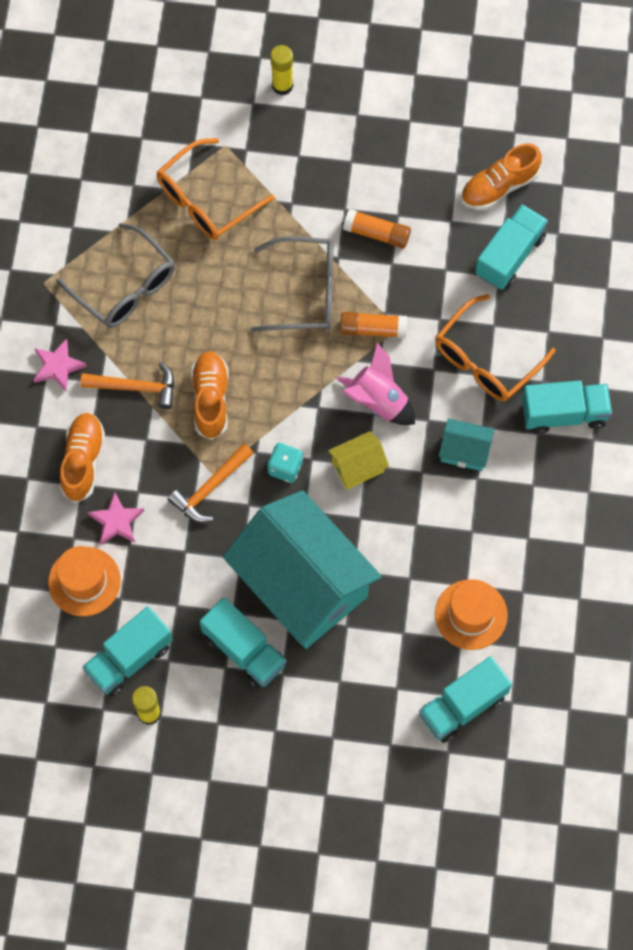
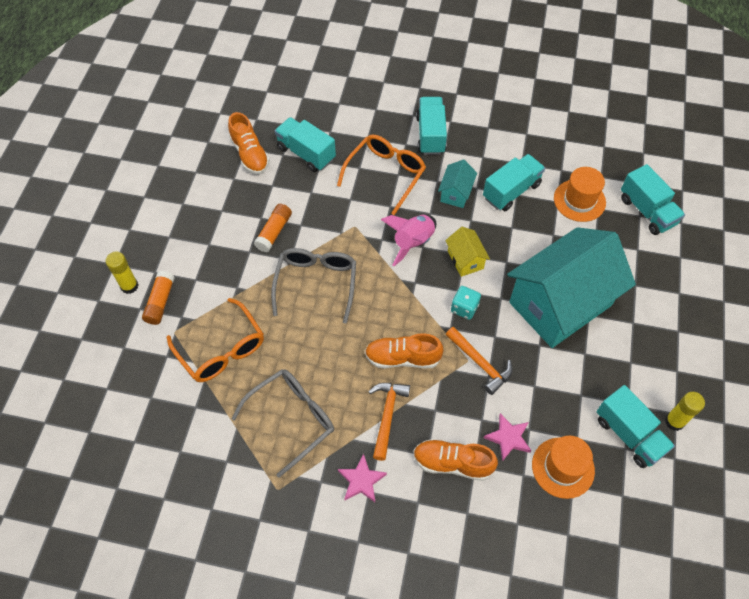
camera: 85 degrees left, 10 degrees down
(244, 650) = (616, 348): turquoise truck -> turquoise truck (511, 191)
(373, 329) = (353, 241): orange glue stick -> orange glue stick (160, 302)
(486, 360) = (386, 174): orange glasses -> orange glasses turned 105 degrees counterclockwise

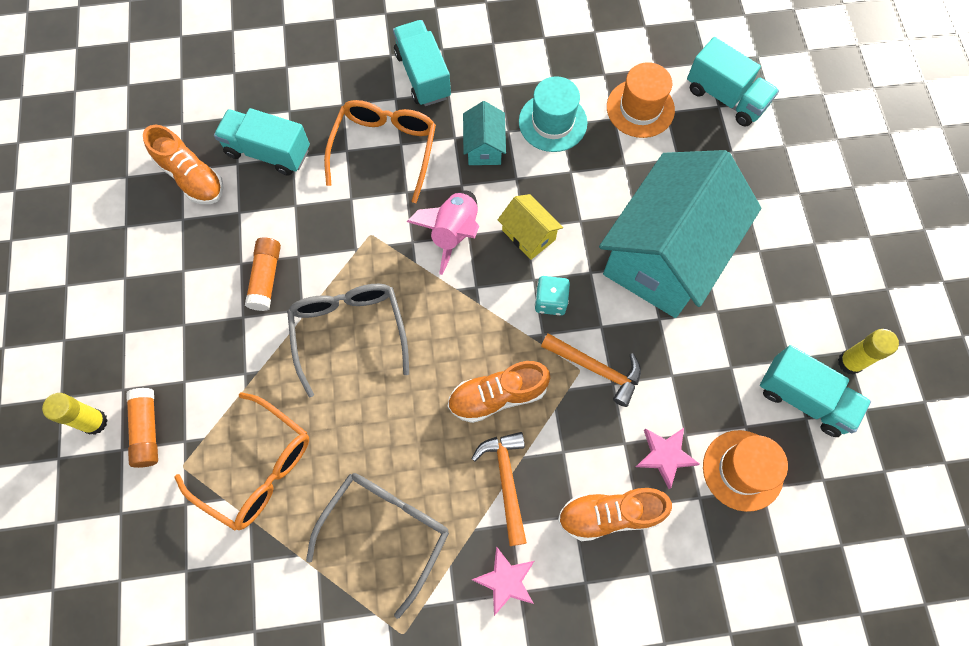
camera: 20 degrees left, 10 degrees up
(511, 191) = (552, 122): turquoise truck -> turquoise hat

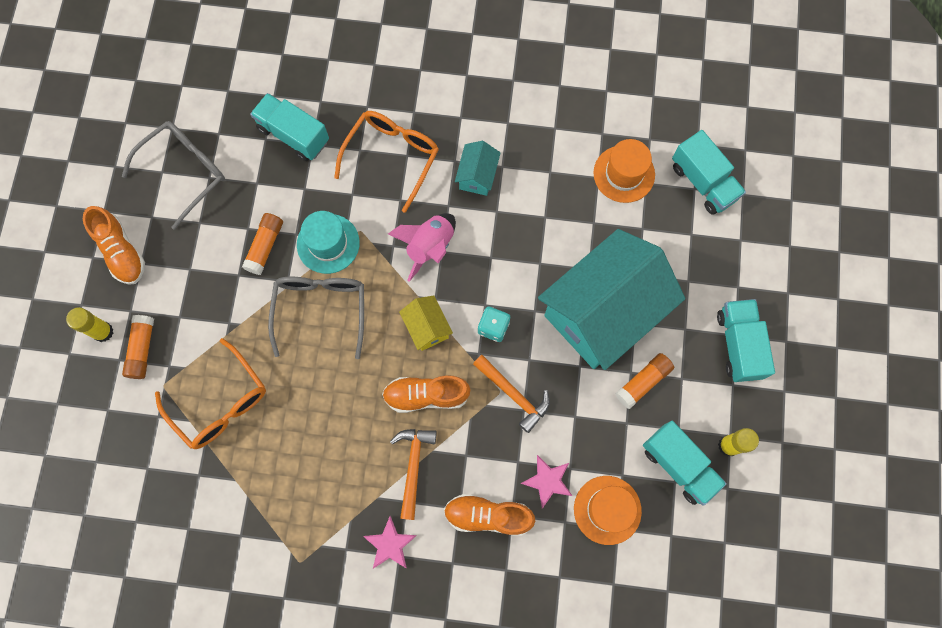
camera: 15 degrees right, 5 degrees up
(191, 177) = (225, 142): orange shoe -> orange shoe (121, 251)
(387, 530) = (308, 480): grey glasses -> grey glasses (185, 172)
(423, 75) = (443, 96): turquoise truck -> turquoise truck (738, 345)
(528, 235) = (492, 264): yellow house -> yellow house (427, 327)
(552, 122) = (543, 168): turquoise hat -> turquoise hat (328, 243)
(734, 318) = (643, 382): none -> orange glue stick

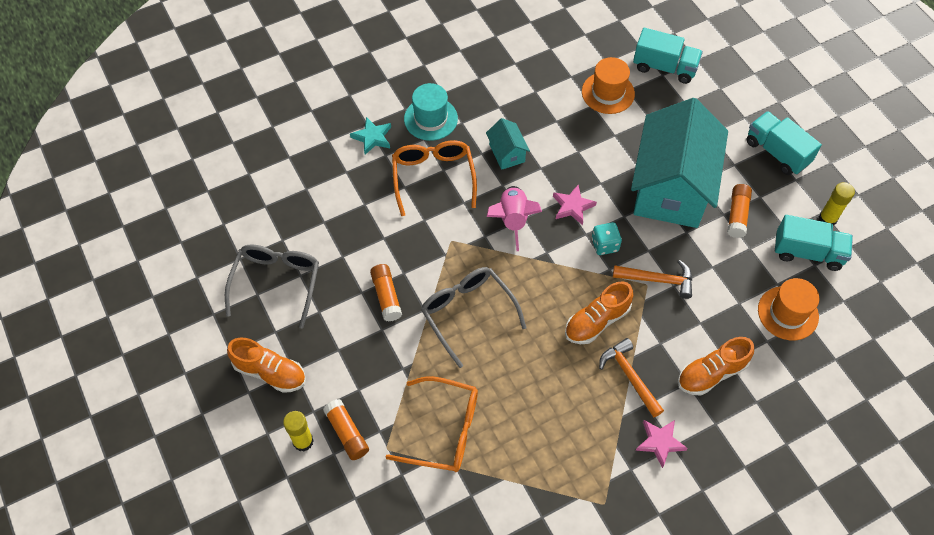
camera: 35 degrees left, 15 degrees down
(293, 135) = (344, 206): turquoise truck -> none
(328, 243) = (434, 264): turquoise hat -> turquoise hat (430, 119)
(369, 81) = (372, 137): none -> turquoise star
(427, 327) = (557, 275): yellow house -> none
(547, 481) = (731, 321): pink star -> pink star (572, 206)

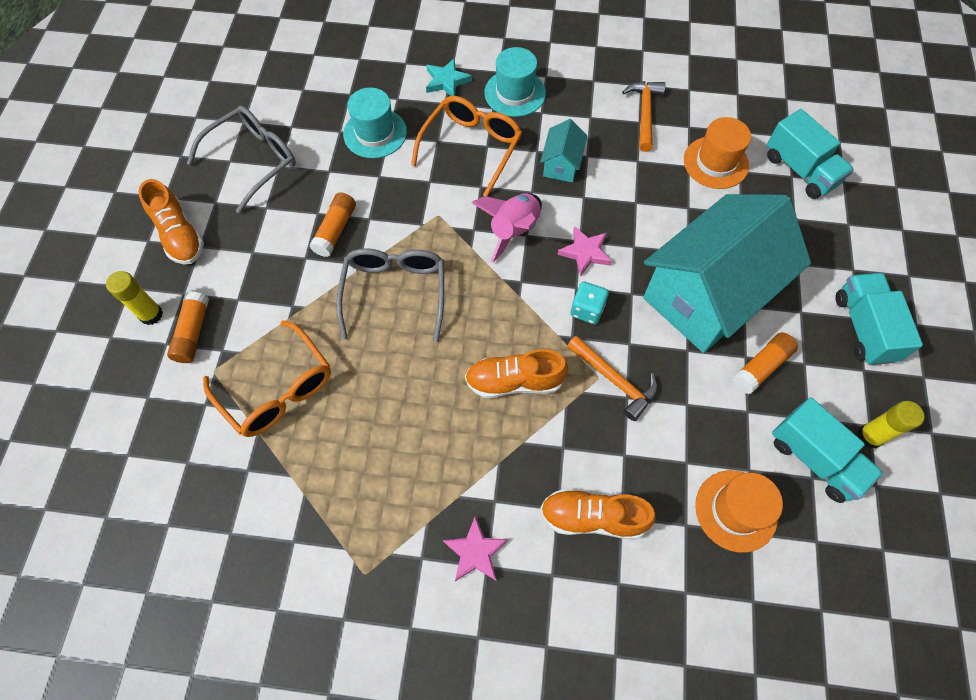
camera: 35 degrees right, 5 degrees up
(352, 208) = (375, 133): none -> turquoise hat
(630, 376) = (501, 460): orange hammer -> orange hammer (644, 114)

